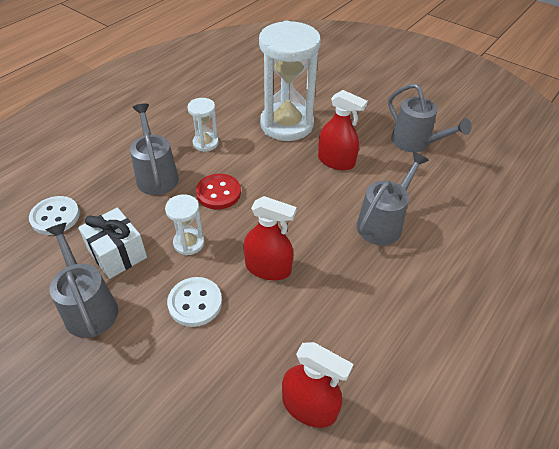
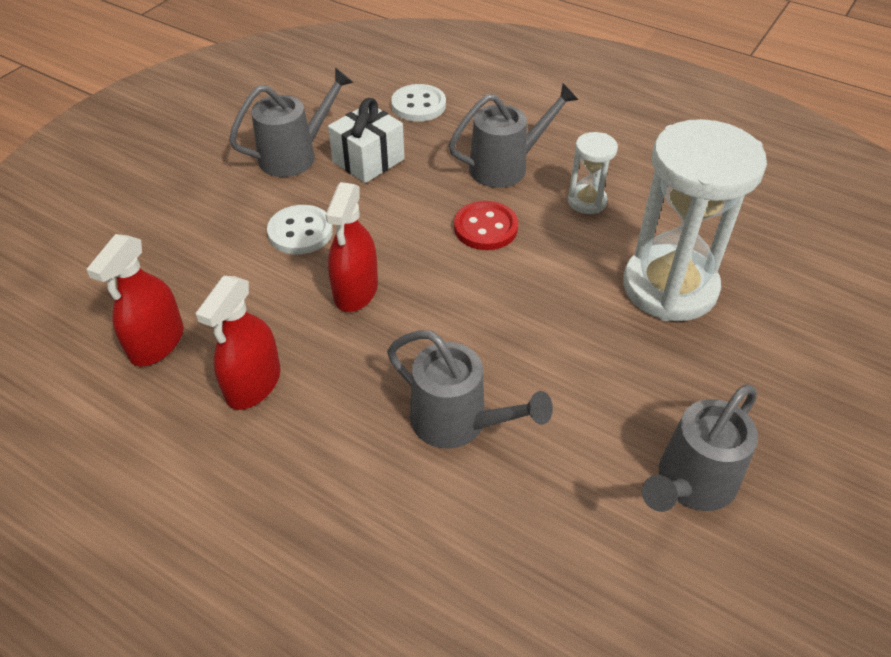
camera: 85 degrees right, 0 degrees up
(189, 243) = (391, 213): white hourglass -> none
(336, 161) = (594, 357): red spray bottle -> red spray bottle (253, 384)

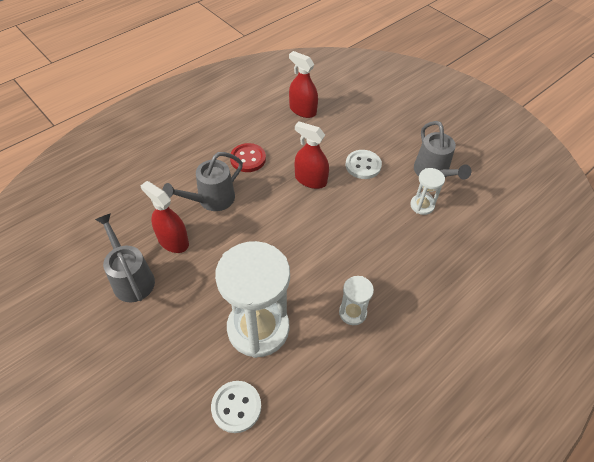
camera: 105 degrees right, 5 degrees up
(253, 384) = (266, 136): red spray bottle -> red spray bottle (173, 241)
(368, 160) = (422, 205): white gift -> white hourglass
(418, 105) = (482, 245): white button -> white button (236, 407)
(485, 228) = (342, 248): red button -> red button (248, 159)
(506, 166) = (401, 277): grey watering can -> none

